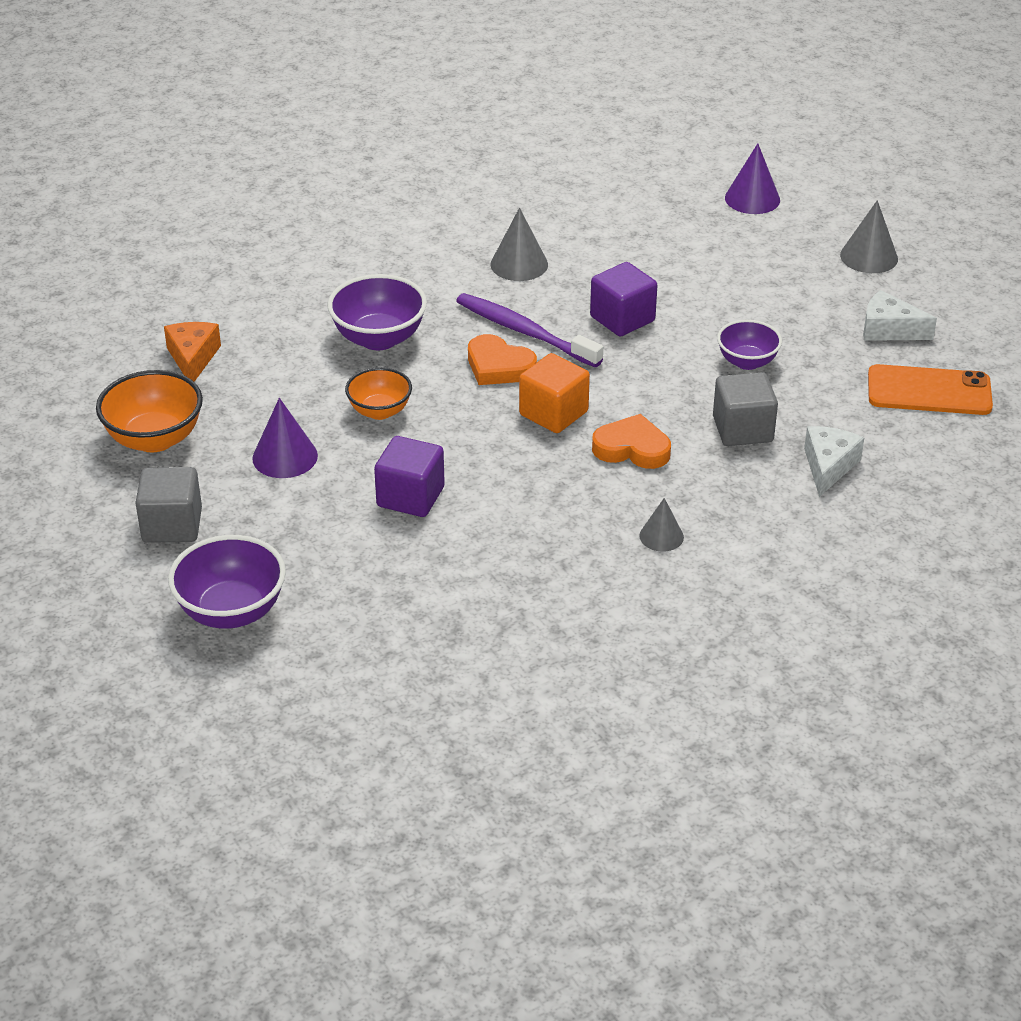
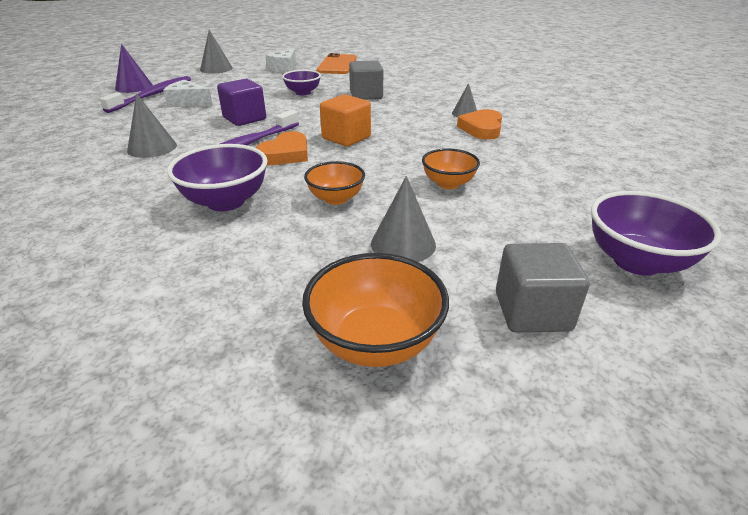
camera: 90 degrees left, 5 degrees down
(193, 358) = (209, 322): orange cheese -> none
(285, 457) = (403, 244): purple cone -> grey cone
(410, 497) = (448, 184): purple cube -> orange bowl
(632, 448) = (384, 118): orange heart -> orange heart (482, 128)
(714, 224) = (153, 95): none -> purple toothbrush
(828, 466) = (397, 82): white cheese -> white cheese (188, 103)

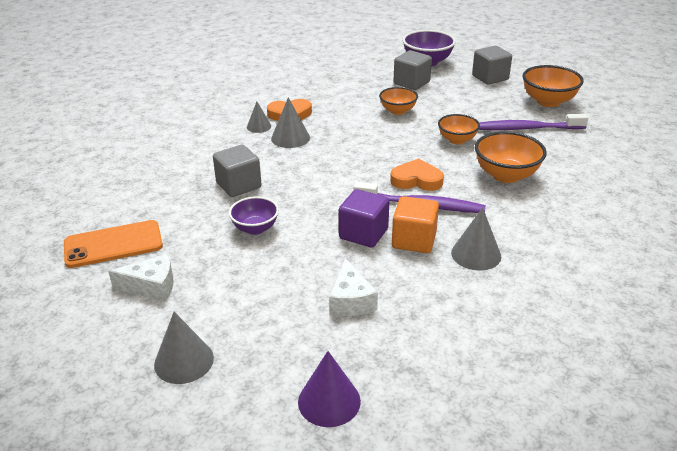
camera: 115 degrees left, 0 degrees up
(153, 95) = (348, 352): purple toothbrush -> purple toothbrush (526, 128)
(226, 202) = (506, 175): purple bowl -> orange bowl
(346, 138) = (360, 164): orange cube -> orange cube (414, 240)
(403, 244) = (477, 110): grey cone -> grey cone (290, 138)
(540, 218) = (411, 83): none -> grey cube

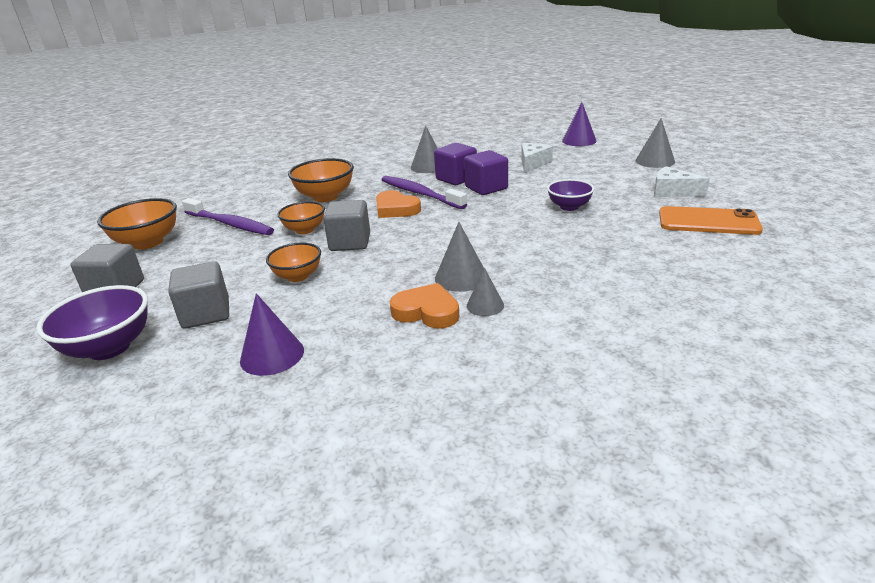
camera: 145 degrees left, 5 degrees down
(238, 185) = (562, 241): grey cube -> grey cube (350, 242)
(344, 79) = (272, 355): none -> purple cone
(414, 240) = (456, 178): orange cube -> purple cube

